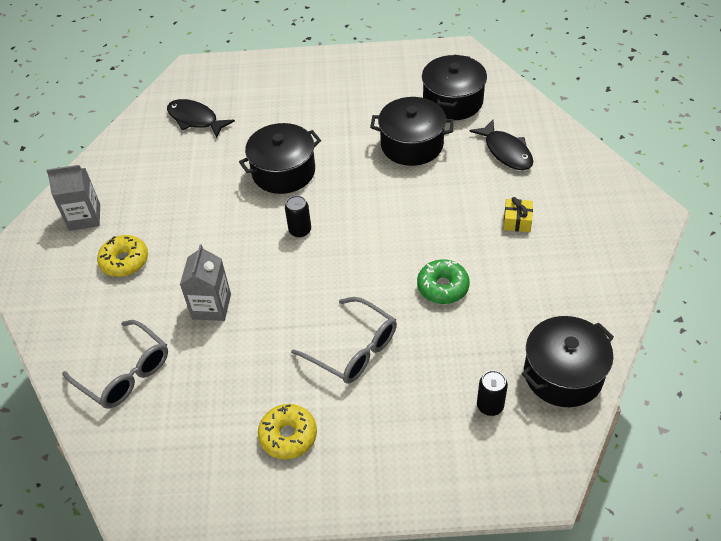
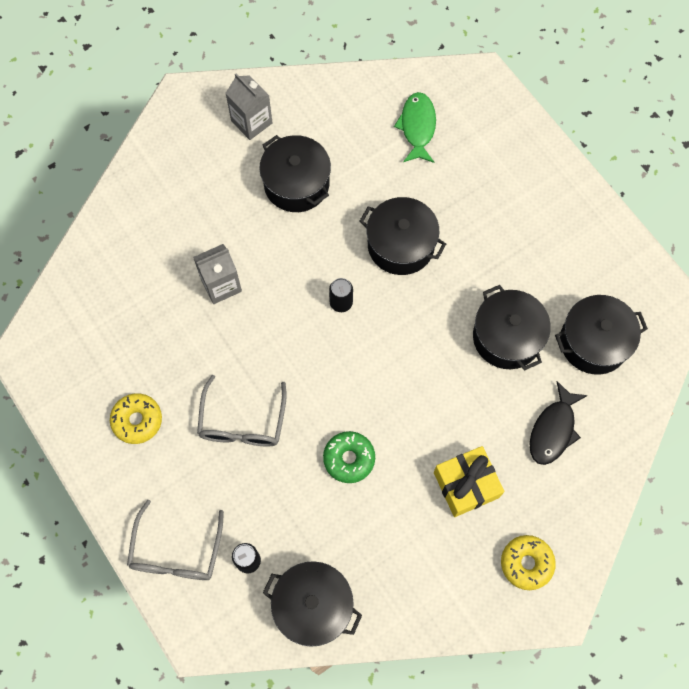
camera: 55 degrees right, 20 degrees up
(124, 261) = (226, 186): yellow donut -> yellow donut (526, 563)
(125, 373) = (125, 265): grey glasses -> grey glasses (176, 552)
(169, 212) = (296, 184): none -> black pot
(195, 119) = (417, 127): black fish -> green fish
(517, 221) = (466, 485): yellow gift -> yellow gift, size x1.77

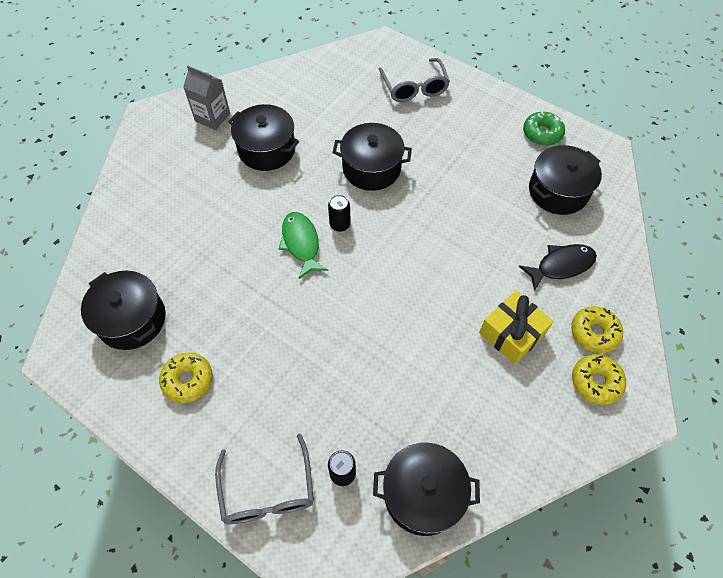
camera: 20 degrees left, 10 degrees down
(221, 285) = (229, 242): grey carton -> none
(242, 422) = (290, 348): grey glasses -> grey glasses (414, 88)
(349, 459) = (399, 347): green donut -> green donut (542, 133)
(417, 127) = (349, 86): green fish -> green fish (301, 243)
(507, 337) = (488, 208): black pot -> black pot (132, 319)
(550, 513) = (594, 333): none -> yellow donut
(553, 430) = (561, 266): black fish -> black fish turned 120 degrees counterclockwise

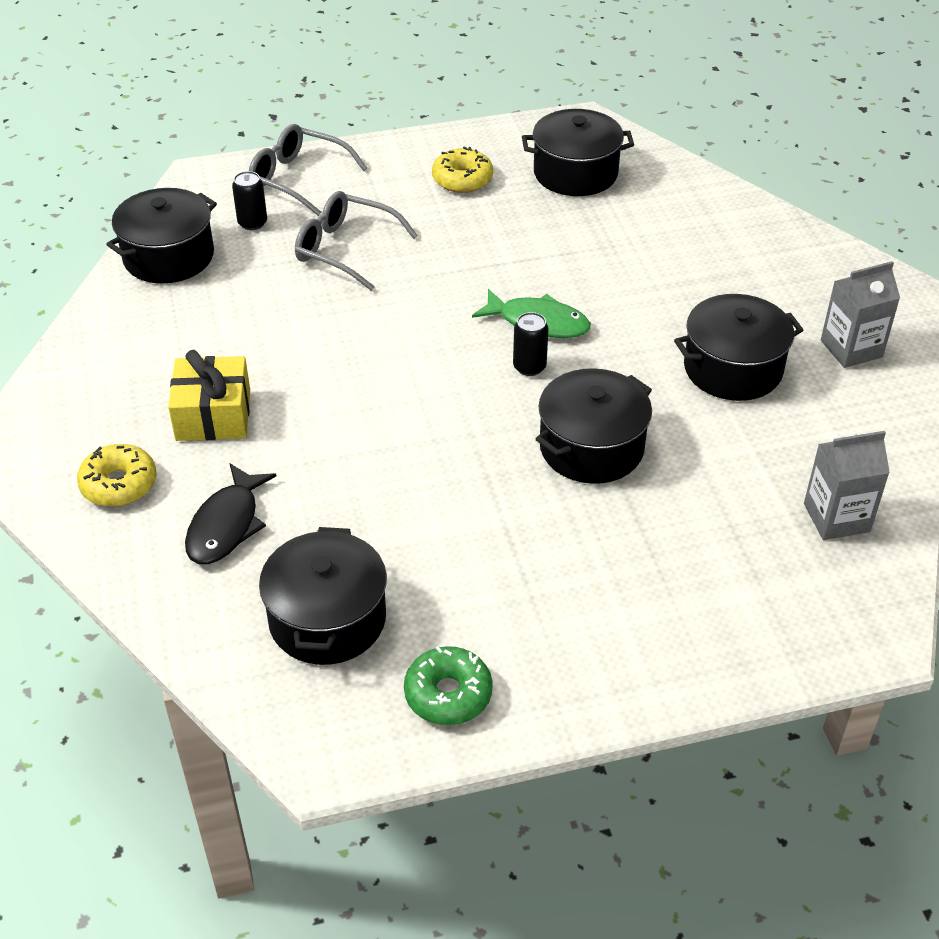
camera: 130 degrees right, 15 degrees down
(333, 76) = (836, 517): none -> grey carton
(414, 88) = (715, 601): grey glasses -> grey glasses (345, 249)
(595, 382) = (77, 441): yellow donut -> none

